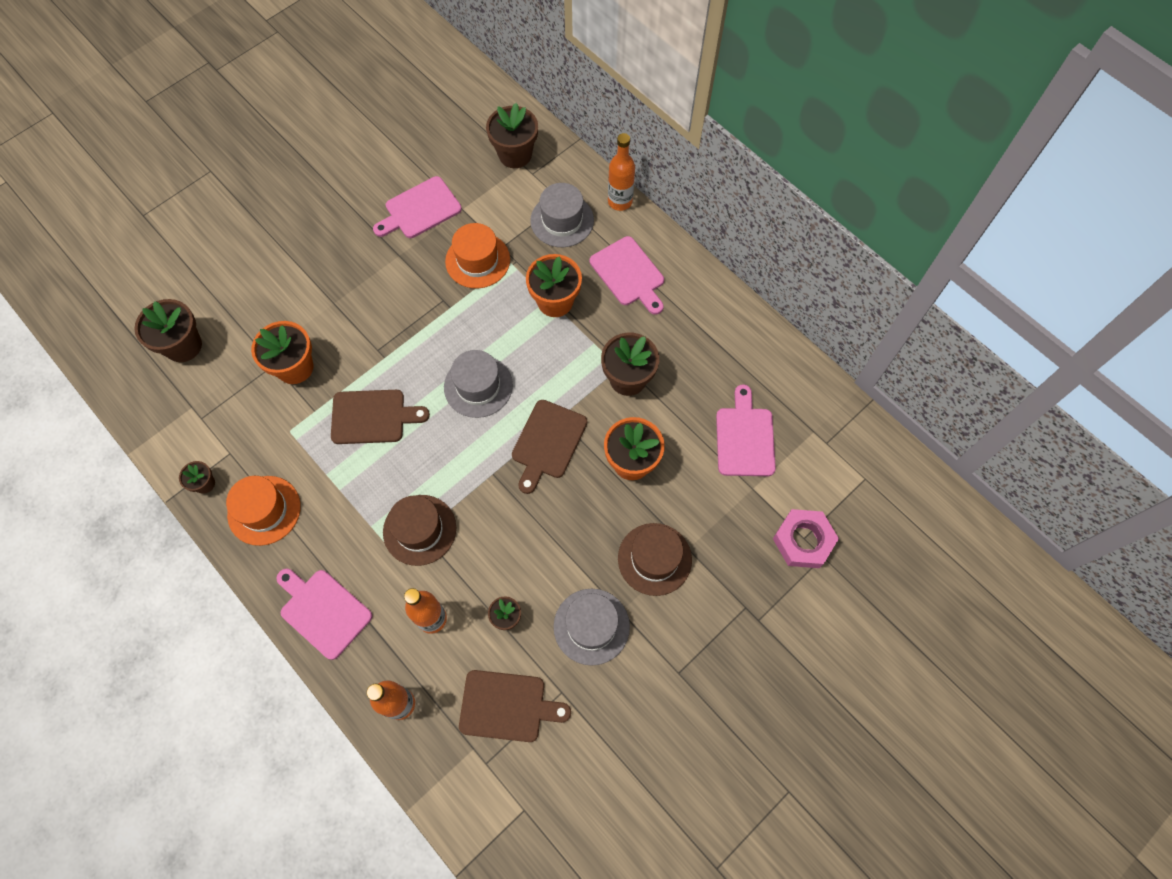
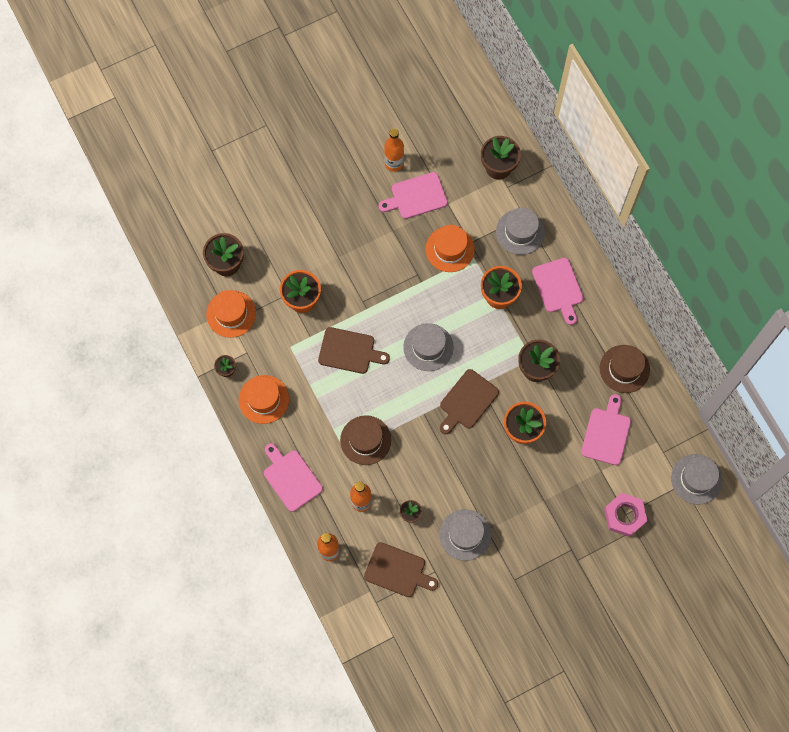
camera: 15 degrees right, 5 degrees up
(199, 408) = (231, 314): none -> orange hat
(620, 201) = (568, 227): orange bottle -> orange bottle (394, 163)
(654, 559) = (519, 501): brown hat -> brown hat (624, 369)
(881, 467) = (696, 479): none -> grey hat

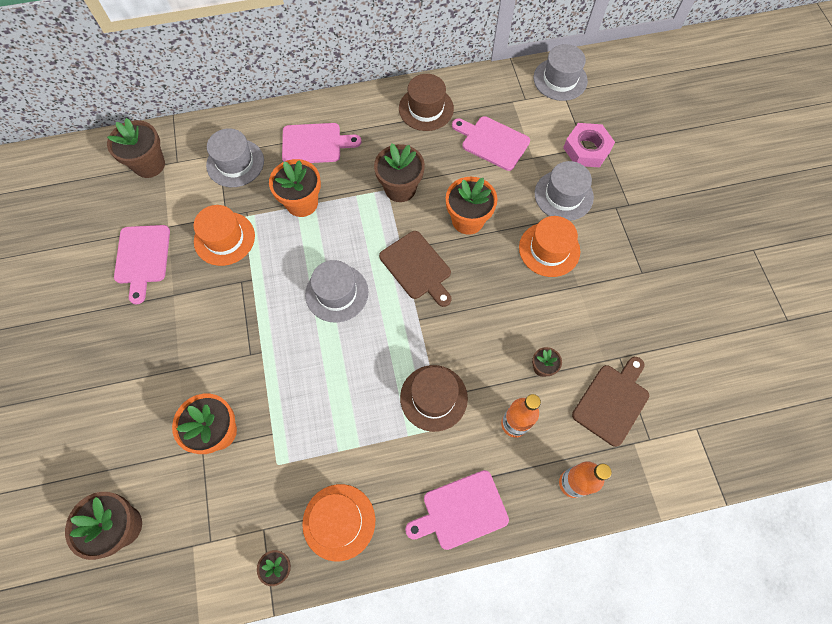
camera: 75 degrees left, 5 degrees down
(231, 314) = (198, 538): orange hat -> orange hat (549, 249)
(349, 351) = (309, 387): brown cutting board -> none
(394, 163) = (88, 272): orange bottle -> none
(465, 535) = (579, 311): grey hat -> grey hat (563, 195)

